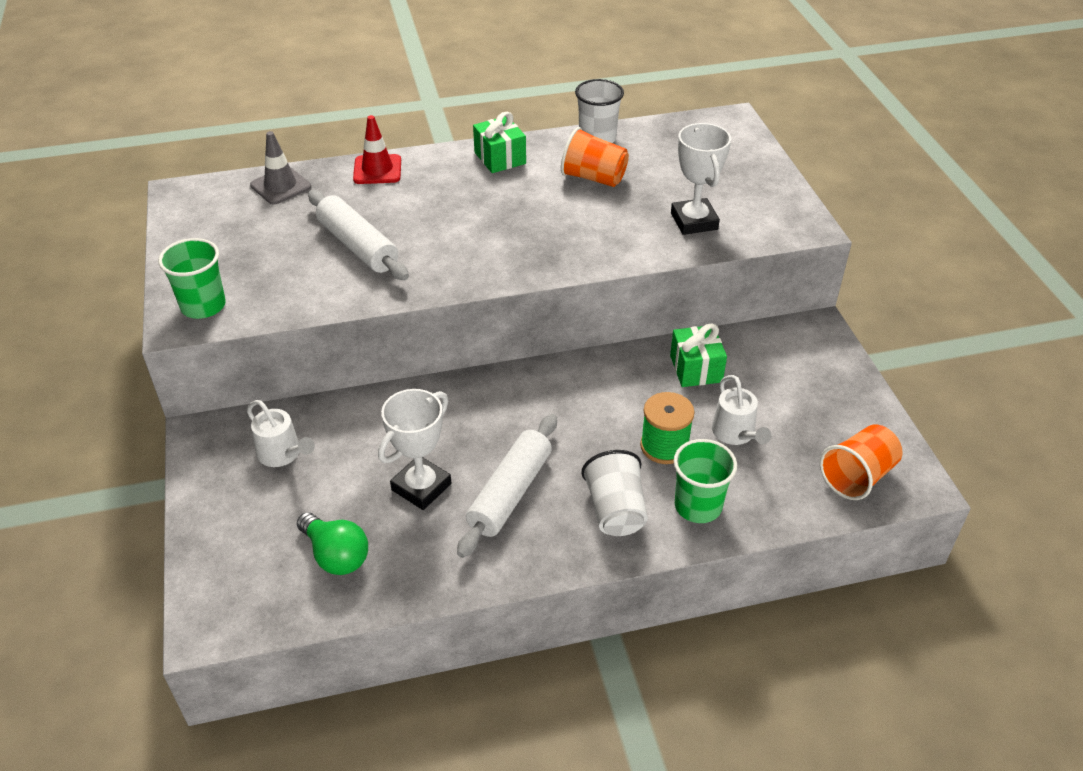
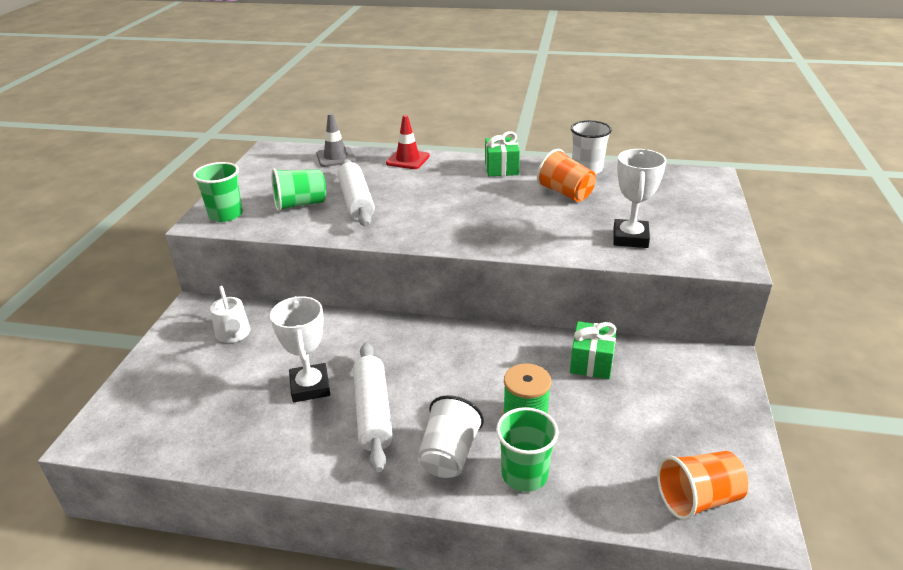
camera: 25 degrees right, 10 degrees down
(290, 267) = (300, 204): none -> green cup
(336, 555) = (213, 416): green light bulb -> none
(421, 487) = (310, 387): white trophy -> white trophy turned 75 degrees counterclockwise
(509, 493) = (372, 412): white rolling pin -> white rolling pin turned 60 degrees counterclockwise
(735, 433) = (596, 424): white watering can -> none

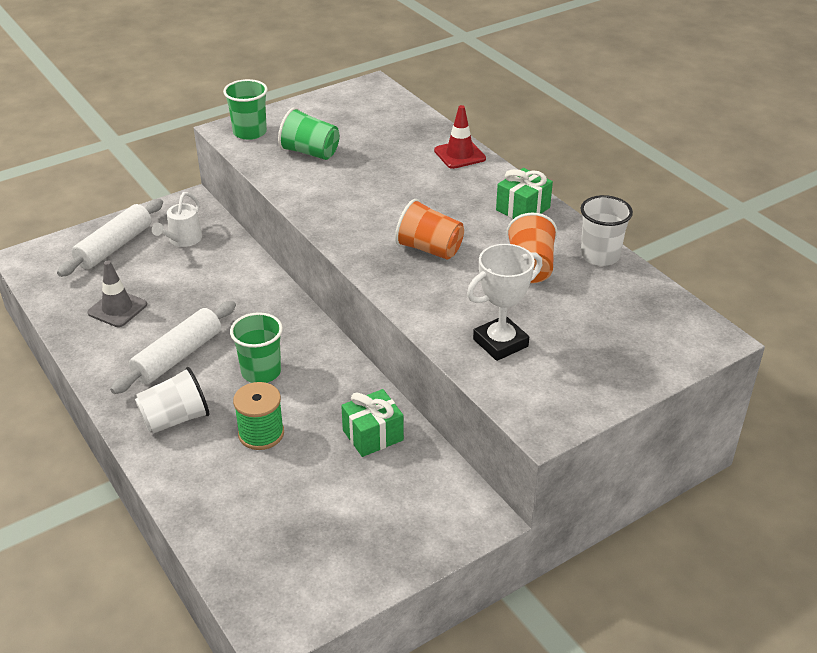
camera: 45 degrees right, 5 degrees up
(310, 387) = (170, 311): white trophy -> none
(335, 157) = (407, 120): grey traffic cone -> grey traffic cone (117, 309)
(356, 201) = (352, 173): white rolling pin -> white rolling pin (114, 246)
(524, 475) = (195, 469): green cup -> green cup (261, 372)
(698, 499) = (268, 578): orange cup -> orange cup (429, 249)

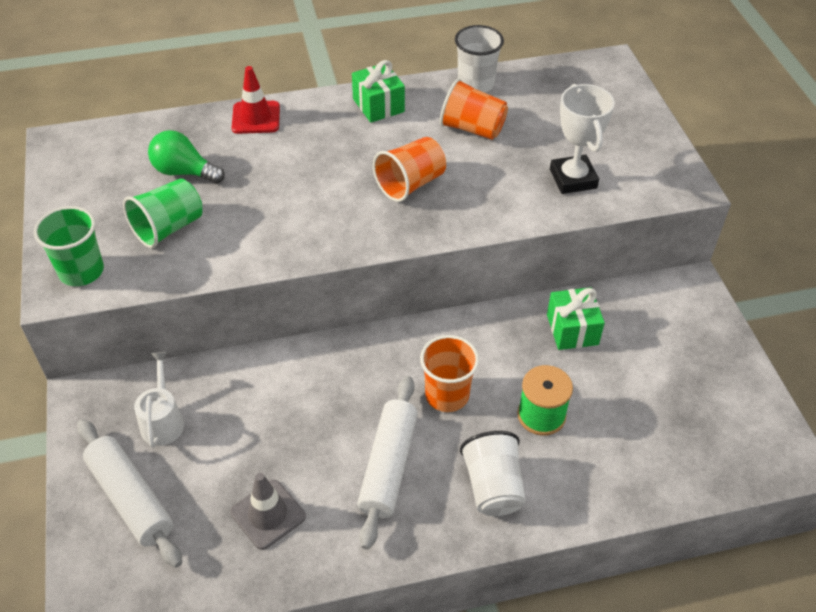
camera: 70 degrees left, 10 degrees up
(177, 356) = (388, 466): white rolling pin -> white rolling pin turned 45 degrees clockwise
(183, 240) = (163, 421): white watering can -> white watering can turned 135 degrees counterclockwise
(261, 372) = (447, 395): green cup -> orange cup
(374, 142) = (184, 172): none -> green light bulb

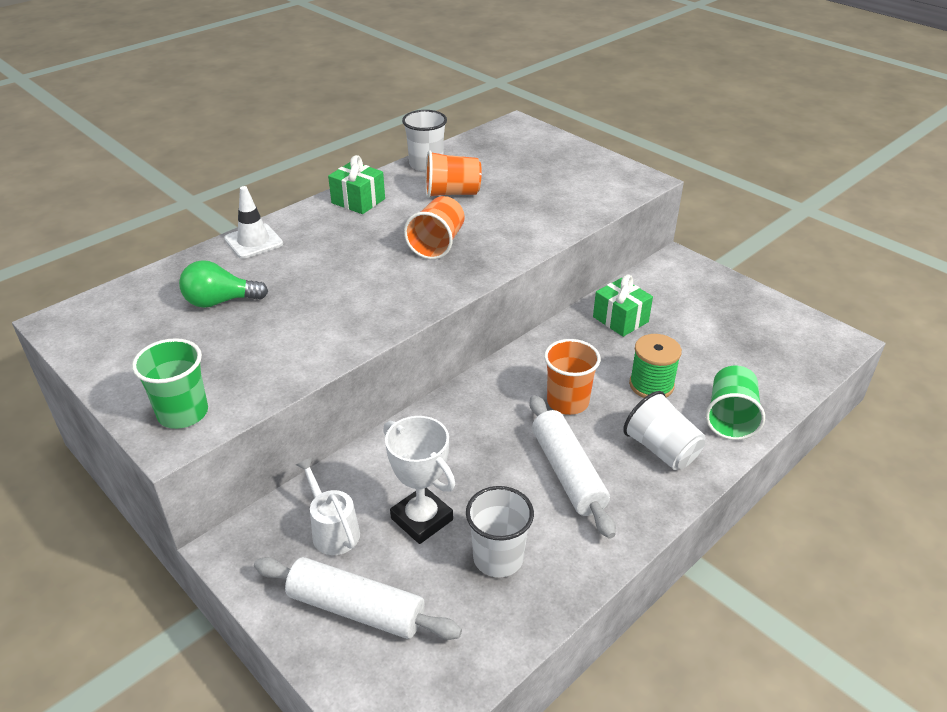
camera: 30 degrees left, 10 degrees down
(168, 228) = (244, 348): green cup -> green cup (730, 418)
(256, 118) = (253, 241): red traffic cone -> white traffic cone
(268, 514) = (498, 558): grey traffic cone -> white cup
(573, 179) = (561, 201): white trophy -> white trophy (422, 519)

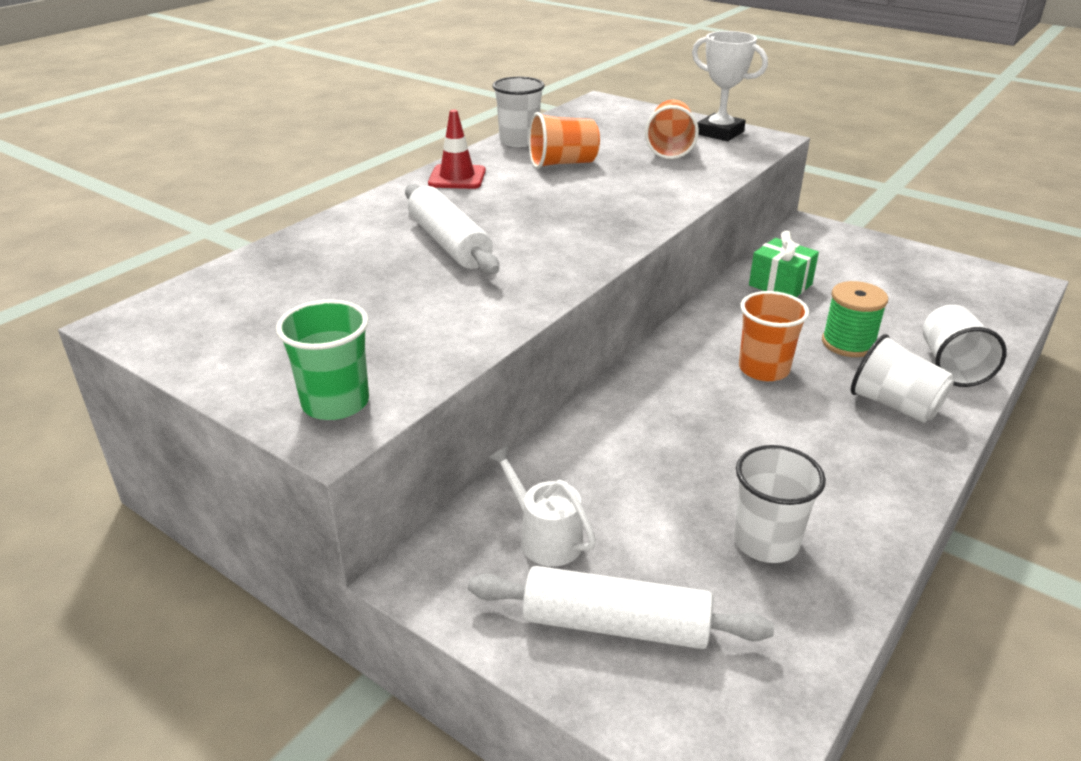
camera: 10 degrees left, 5 degrees down
(220, 301) = (332, 284): green light bulb -> none
(253, 241) = (348, 223): white traffic cone -> none
(358, 201) = (457, 177): green gift -> red traffic cone
(422, 519) = (652, 511): white trophy -> white trophy (720, 133)
(437, 244) = (571, 209): orange cup -> orange cup (670, 148)
(567, 473) = (801, 441): white rolling pin -> white rolling pin (449, 243)
(730, 418) = (951, 366): green cup -> white cup

